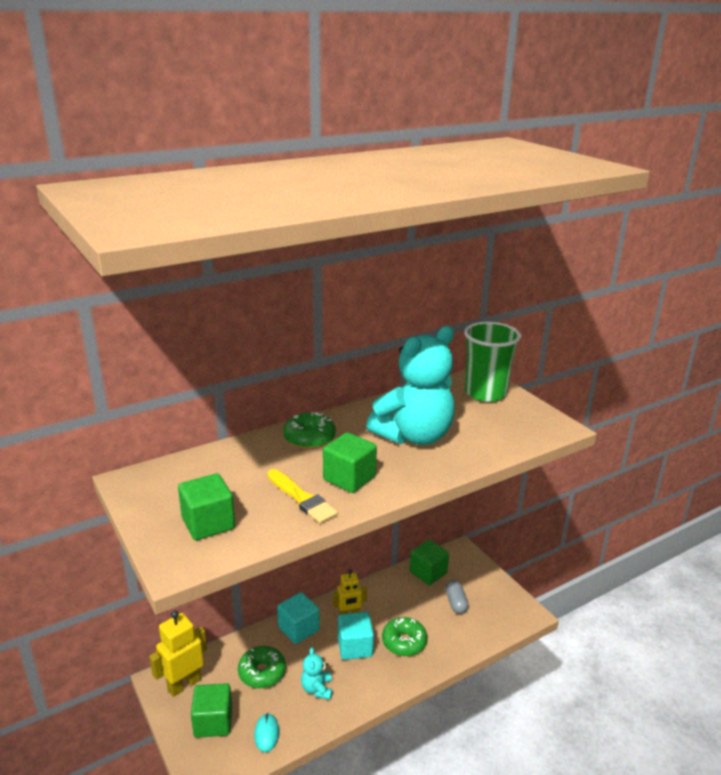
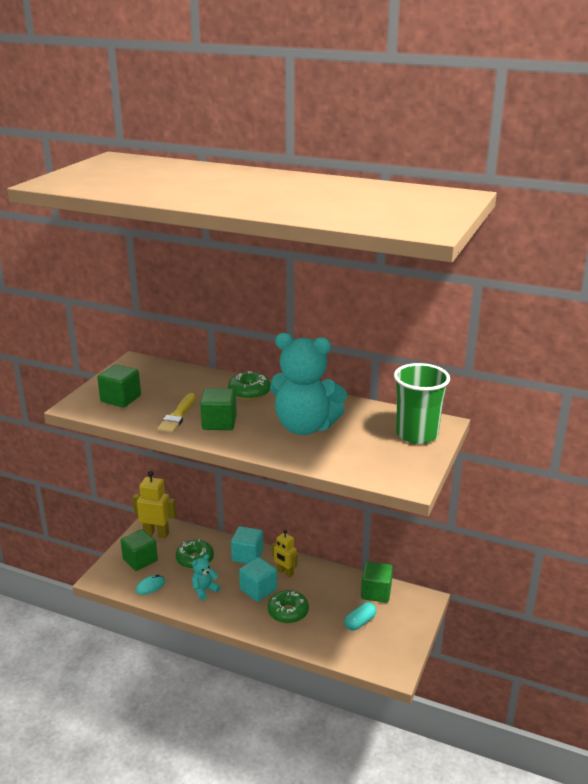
camera: 55 degrees right, 0 degrees up
(456, 602) = (360, 622): grey capsule -> turquoise capsule

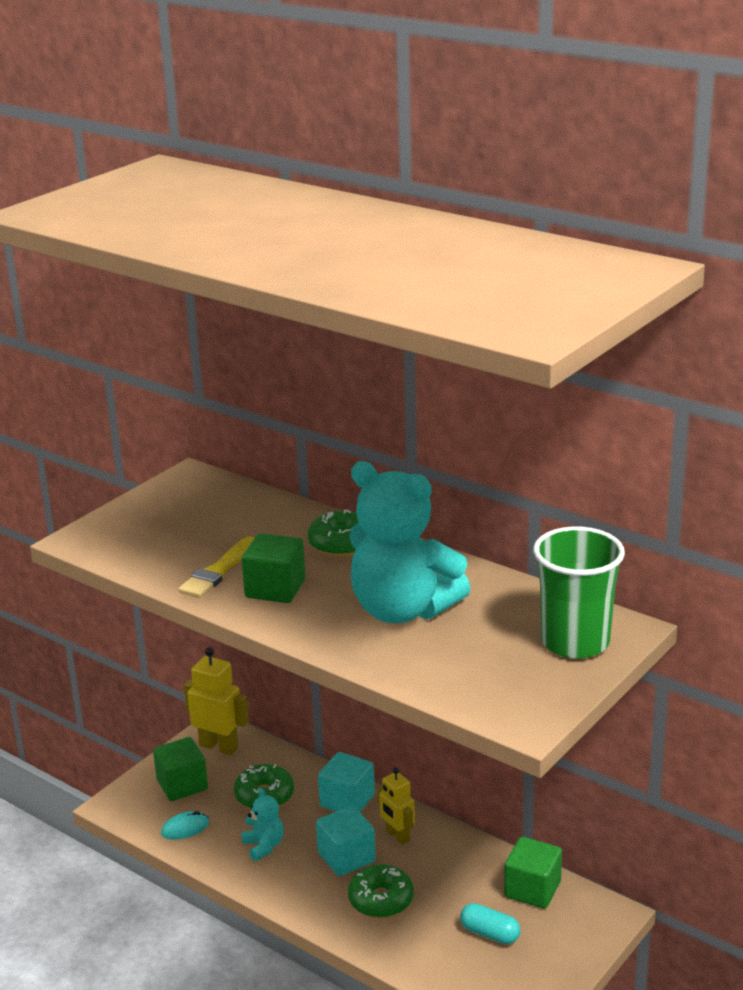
camera: 15 degrees right, 0 degrees up
(121, 399) = (146, 535): green cube -> none
(204, 590) = (264, 846): turquoise teddy bear -> turquoise teddy bear turned 90 degrees clockwise
(360, 622) = (489, 934): turquoise capsule -> turquoise capsule turned 60 degrees clockwise

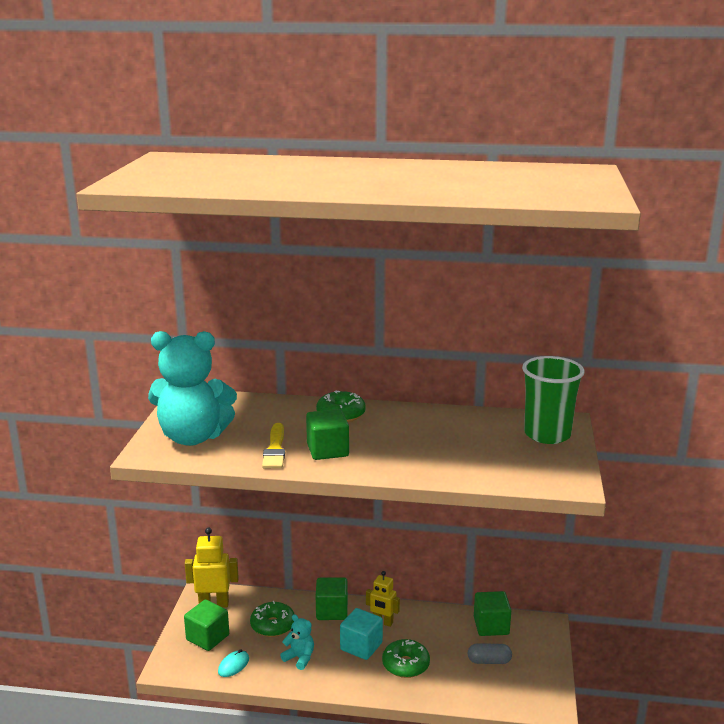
camera: 30 degrees left, 5 degrees down
(347, 801) = (332, 611): turquoise cube -> green cube
(402, 610) = (425, 442): turquoise teddy bear -> turquoise teddy bear (193, 437)
(489, 934) = (489, 661): turquoise capsule -> grey capsule

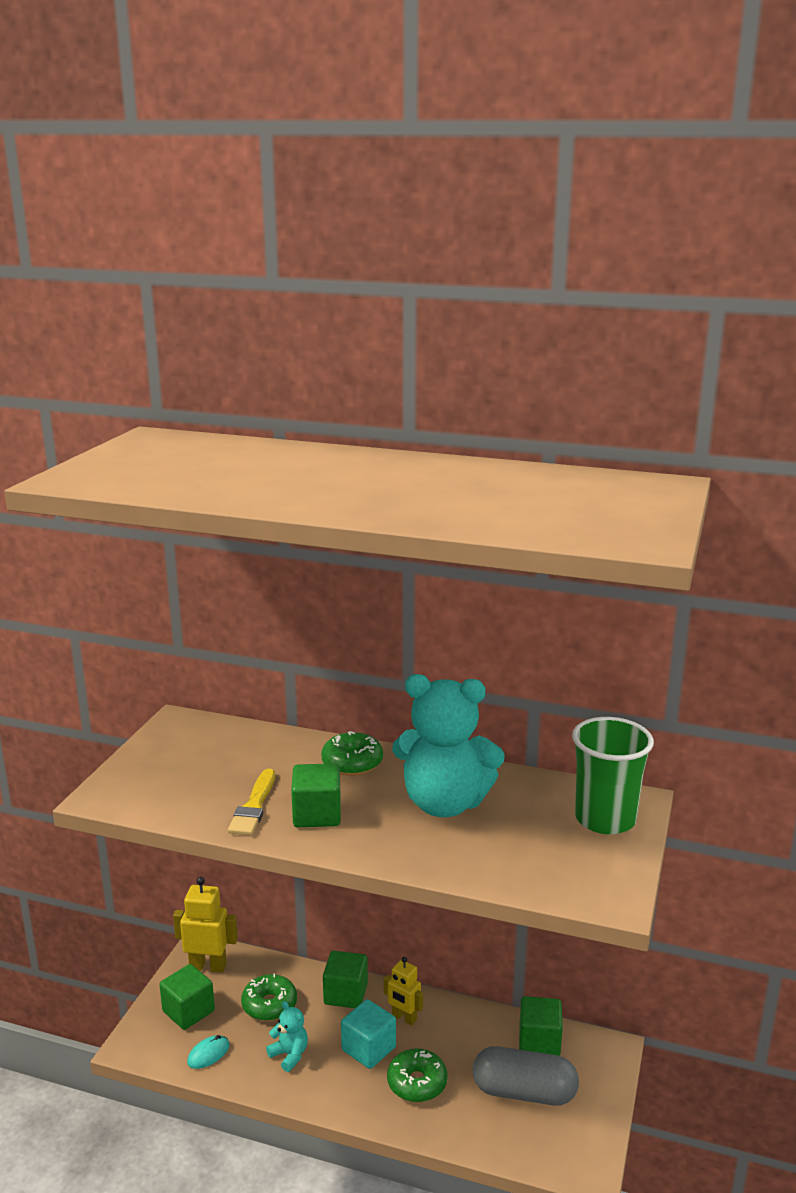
camera: 10 degrees right, 0 degrees up
(193, 437) = (163, 779): turquoise teddy bear -> turquoise teddy bear (444, 804)
(489, 661) = (524, 1092): grey capsule -> grey capsule, size x1.85

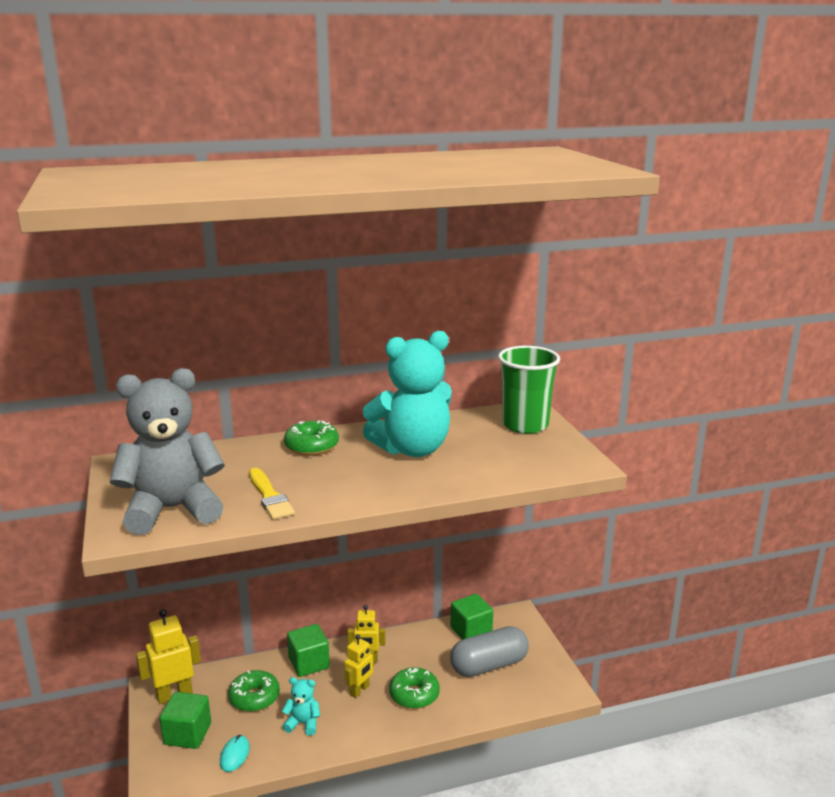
camera: 35 degrees left, 0 degrees up
(164, 787) = (172, 509): none -> grey teddy bear
(317, 814) = (328, 485): green cube -> none
(368, 1049) = (360, 690): turquoise cube -> yellow robot

